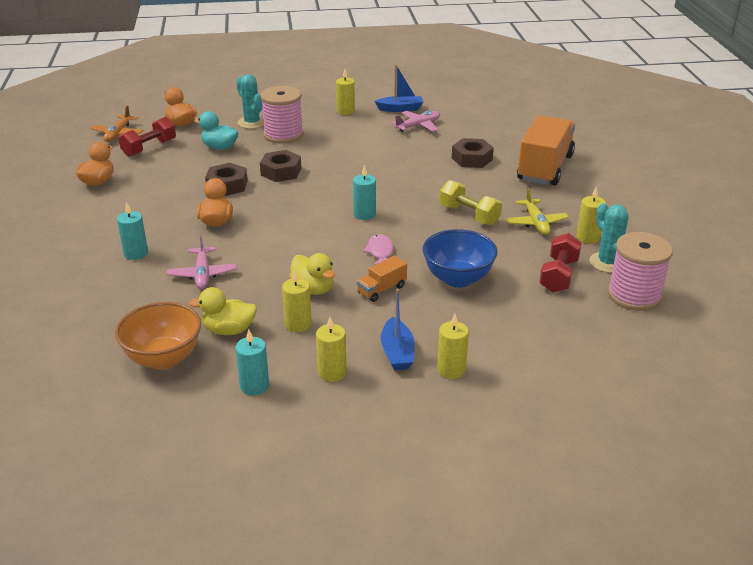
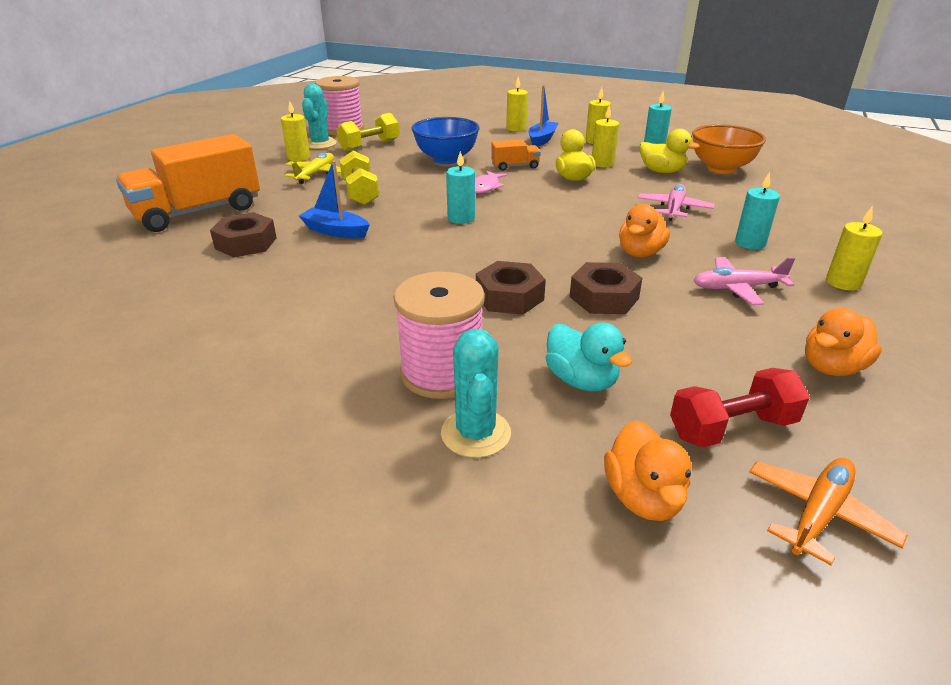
camera: 150 degrees left, 0 degrees up
(345, 111) = (262, 397): yellow candle -> yellow candle (843, 282)
(400, 109) = (166, 366): blue boat -> blue boat (335, 231)
(418, 126) = (209, 315): pink plane -> pink plane (737, 288)
(558, 275) = (369, 146): red dumbbell -> yellow dumbbell

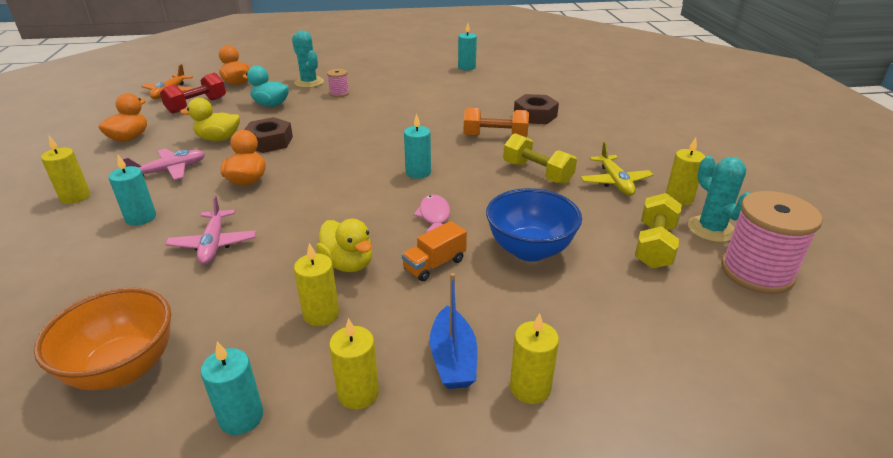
camera: 150 degrees right, 0 degrees up
(137, 372) = (466, 67): none -> turquoise candle
(198, 212) = (614, 124): orange truck -> none
(335, 231) = (495, 137): blue boat -> orange dumbbell
(442, 373) = (339, 93): pink spool -> pink spool, size x0.49
(509, 297) = (330, 128): brown nut -> none
(662, 171) = (226, 323): yellow duck -> yellow duck (218, 139)

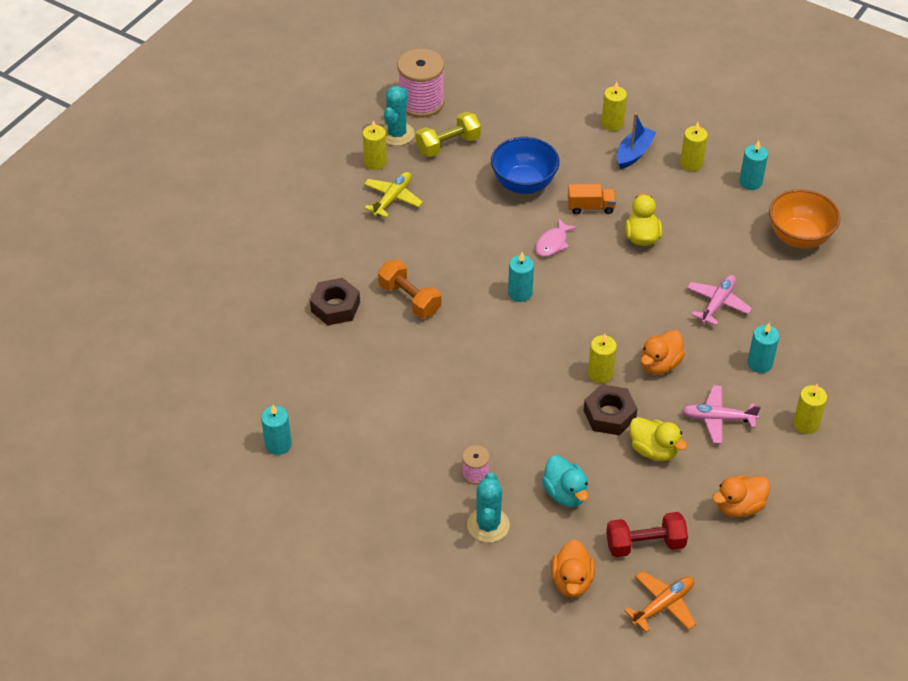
camera: 140 degrees left, 15 degrees up
(321, 314) = (681, 212): yellow candle -> yellow candle (600, 373)
(537, 173) = (433, 239): yellow dumbbell -> none

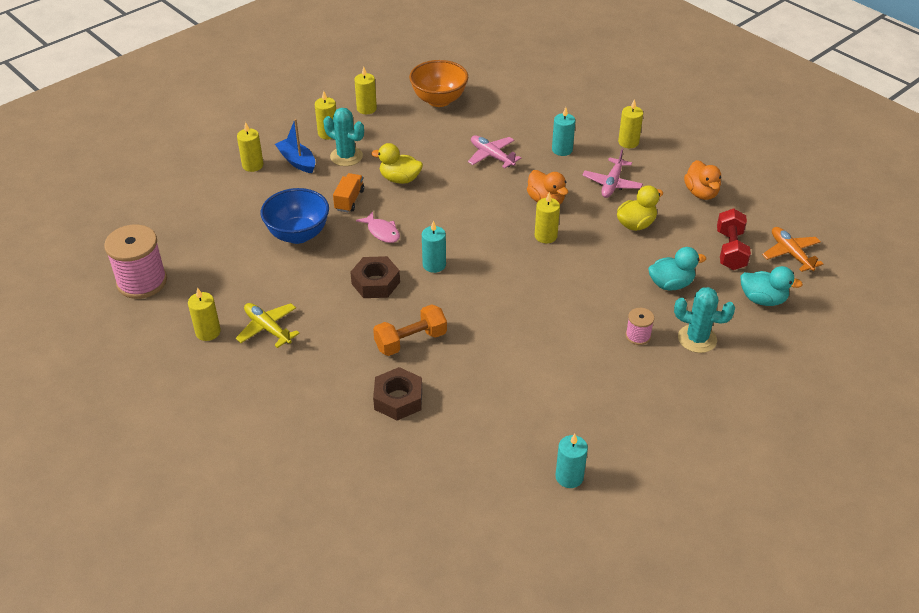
camera: 75 degrees left, 5 degrees down
(397, 134) = (177, 308): turquoise cactus -> turquoise cactus (346, 156)
(448, 145) = (215, 274): yellow dumbbell -> none
(572, 581) = (763, 299): orange duck -> turquoise duck
(609, 415) = (592, 240): brown nut -> brown nut (375, 283)
(750, 182) = (366, 109): turquoise candle -> yellow candle

